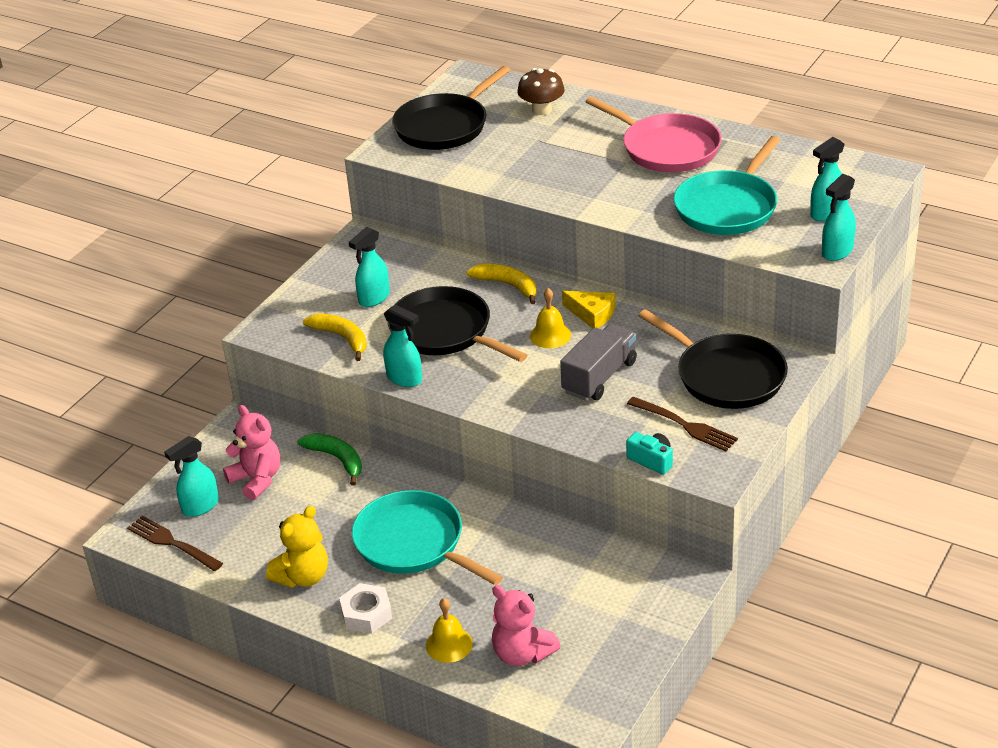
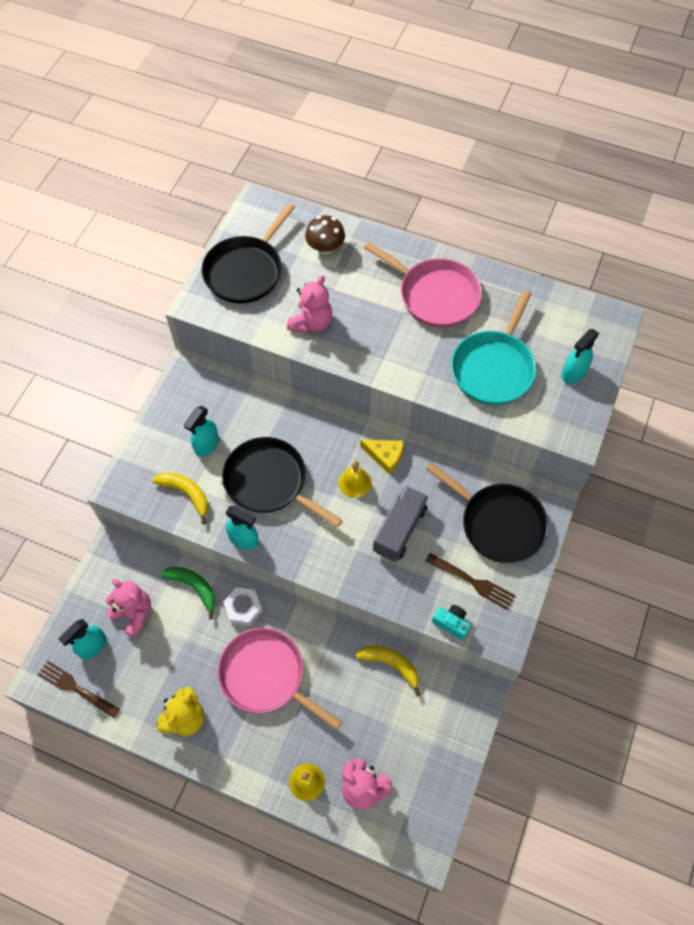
camera: 10 degrees left, 25 degrees up
(366, 614) = (239, 754): white nut -> white nut (243, 608)
(413, 543) = (266, 675): turquoise pan -> pink pan
(508, 285) = (313, 425): yellow banana -> yellow banana (391, 664)
(514, 167) = (311, 323): none -> pink teddy bear
(837, 252) = (587, 420): turquoise spray bottle -> none

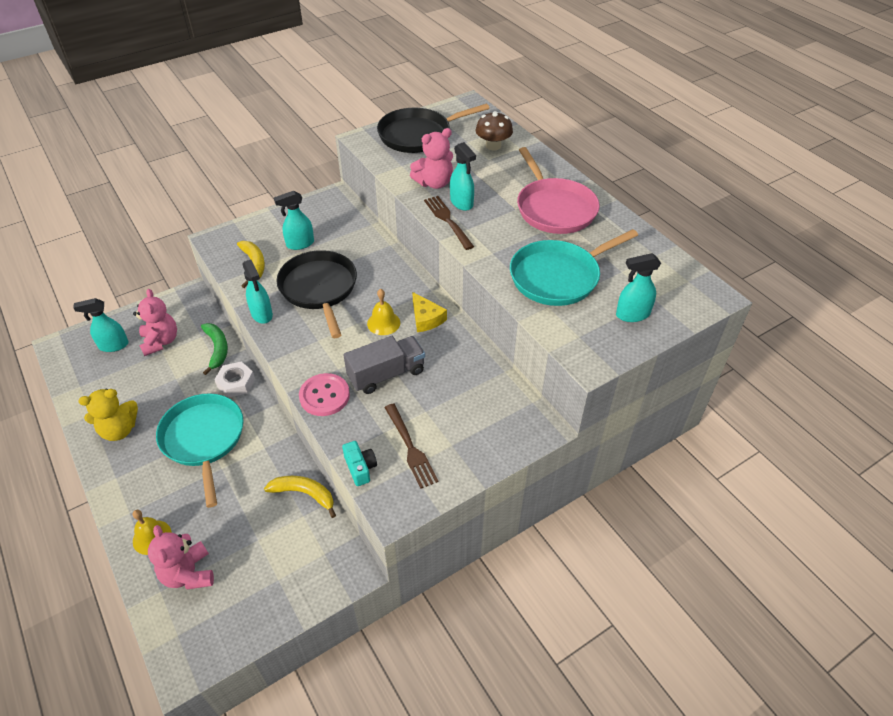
camera: 35 degrees right, 15 degrees down
(76, 688) = (75, 365): brown fork -> brown fork (448, 221)
(266, 675) = (203, 439): pink pan -> turquoise pan
(354, 333) = (461, 203): none -> turquoise spray bottle
(369, 581) = (324, 396): none -> pink button
(391, 664) = (304, 494): yellow banana -> yellow banana turned 45 degrees counterclockwise
(498, 523) = (477, 417): black pan -> none

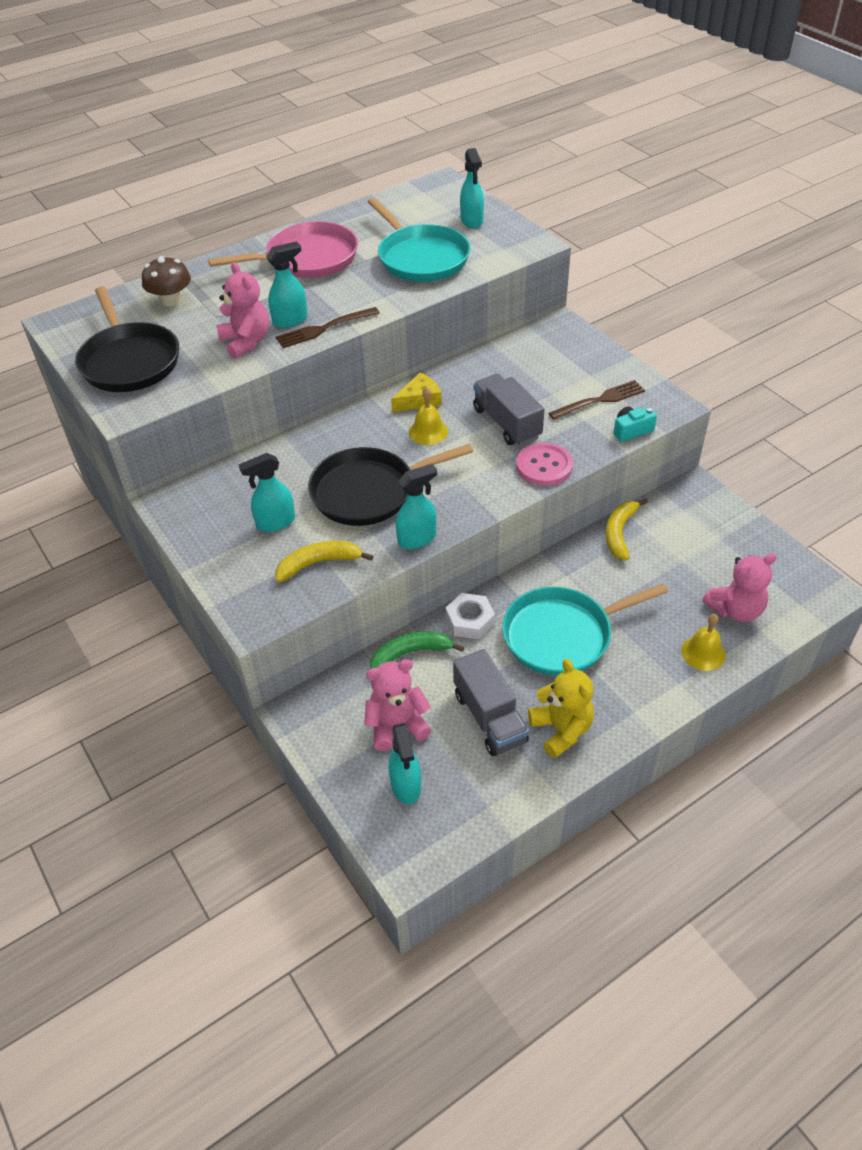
camera: 90 degrees left, 0 degrees up
(146, 390) = (489, 717): none -> grey truck
(300, 244) = (275, 522): turquoise spray bottle -> turquoise spray bottle turned 90 degrees clockwise

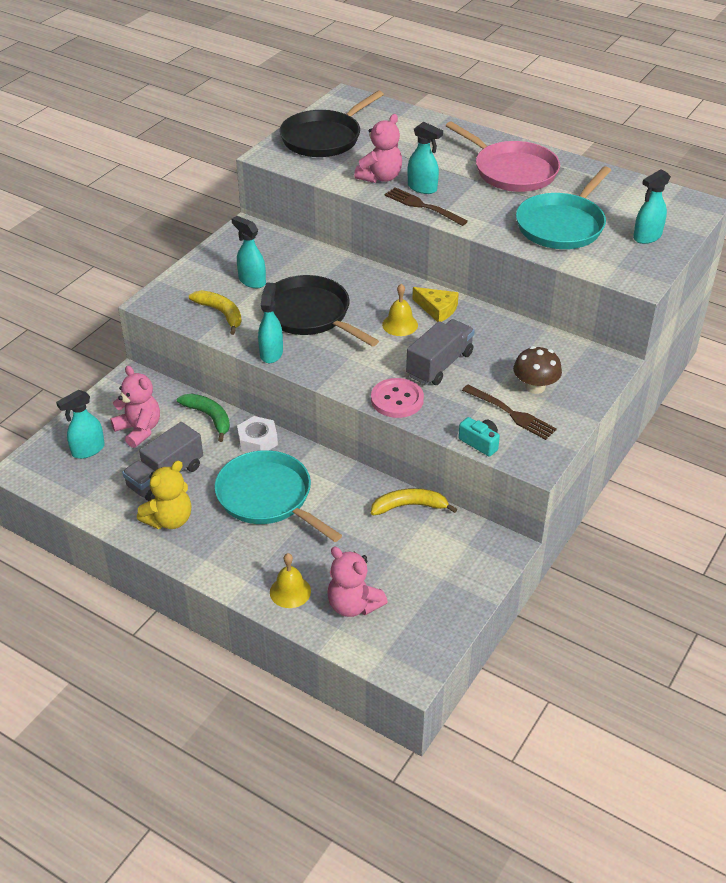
camera: 65 degrees right, 5 degrees down
(171, 300) = (407, 130): brown mushroom -> brown mushroom (535, 387)
(417, 538) = (271, 353): turquoise spray bottle -> turquoise spray bottle turned 120 degrees counterclockwise

